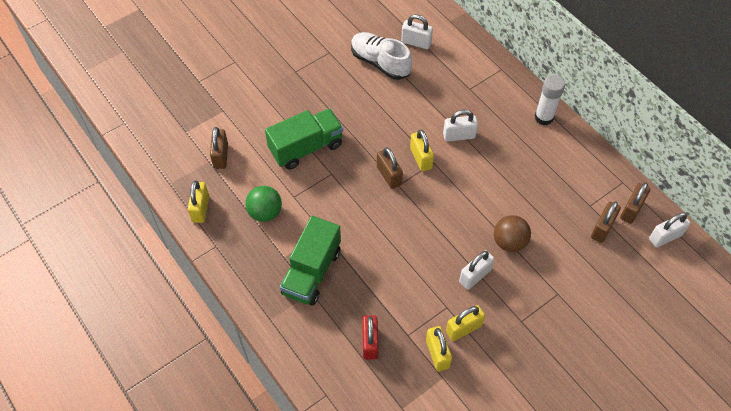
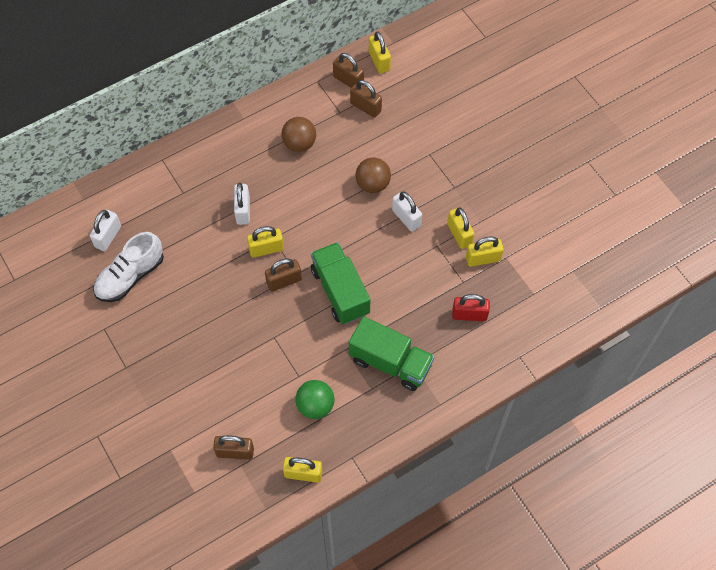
camera: 85 degrees left, 5 degrees up
(306, 148) = (237, 360): green truck -> green truck (340, 291)
(543, 174) = (299, 143): none -> brown ball
(544, 117) = (232, 131): white glue stick -> none
(665, 237) = (379, 61): white padlock -> yellow padlock

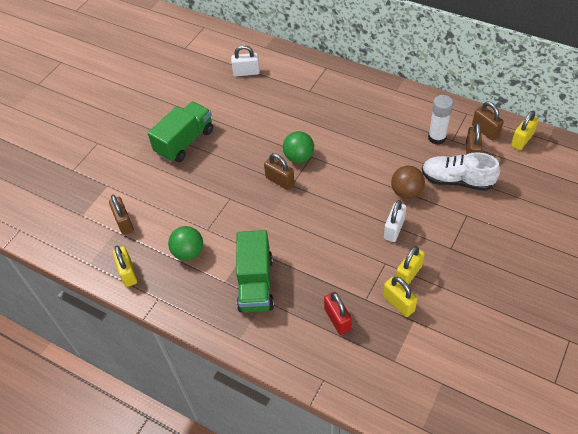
camera: 65 degrees right, 10 degrees down
(130, 276) = (225, 98): white shoe -> white shoe (457, 180)
(243, 210) = (320, 128): white padlock -> none
(266, 249) = (299, 157): yellow padlock -> green ball
(299, 143) = (403, 131): brown ball -> none
(328, 122) = (437, 138): none -> white glue stick
(340, 291) = (296, 219): green truck -> green truck (185, 142)
(348, 80) = (485, 131): brown padlock -> brown padlock turned 45 degrees counterclockwise

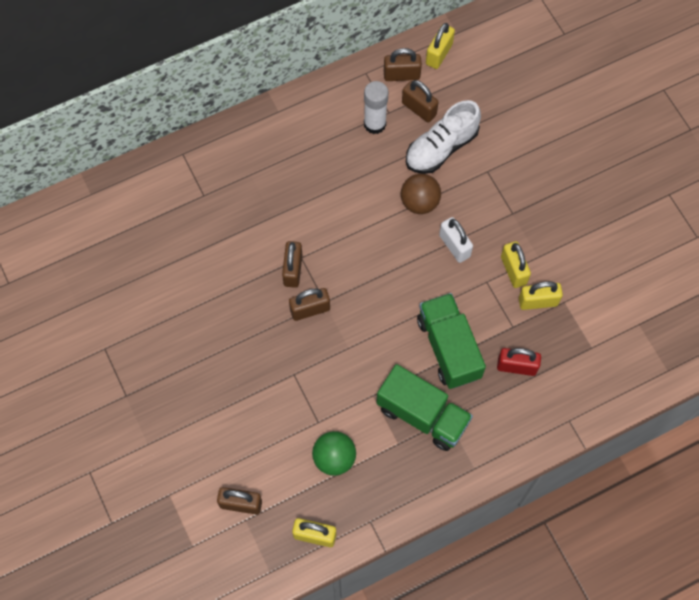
camera: 60 degrees left, 15 degrees up
(185, 142) = (171, 373): green truck -> green truck (448, 348)
(246, 72) = (116, 241): white padlock -> none
(299, 157) = (293, 270): green ball -> brown padlock
(521, 140) = (439, 54): yellow padlock -> yellow padlock turned 45 degrees clockwise

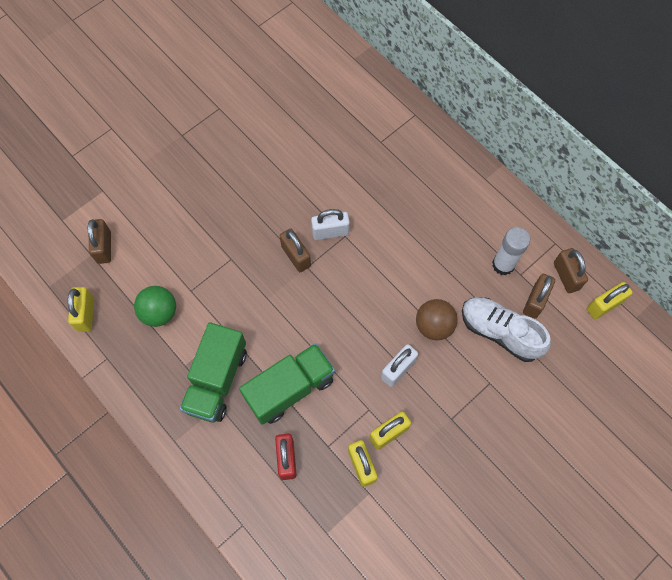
camera: 75 degrees right, 0 degrees up
(293, 270) = (330, 232): brown padlock -> white padlock
(439, 54) = (604, 305): yellow padlock -> yellow padlock turned 45 degrees counterclockwise

